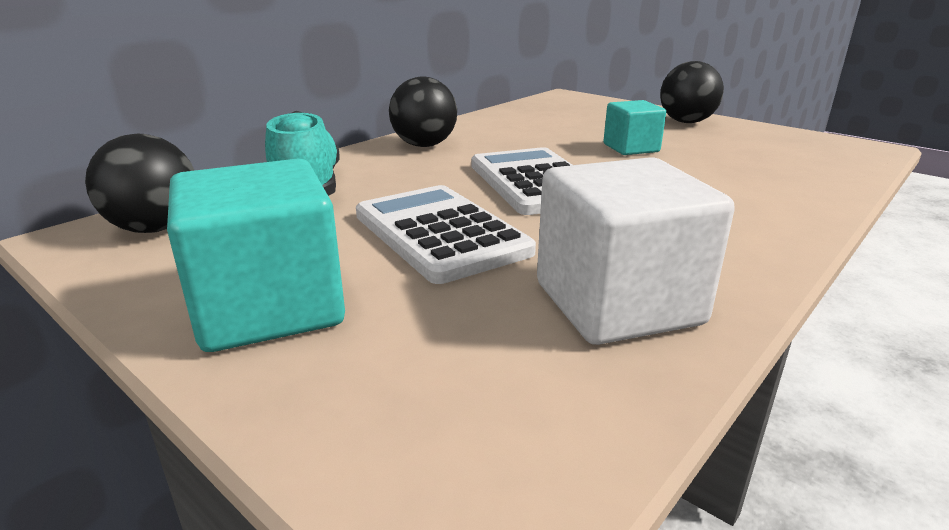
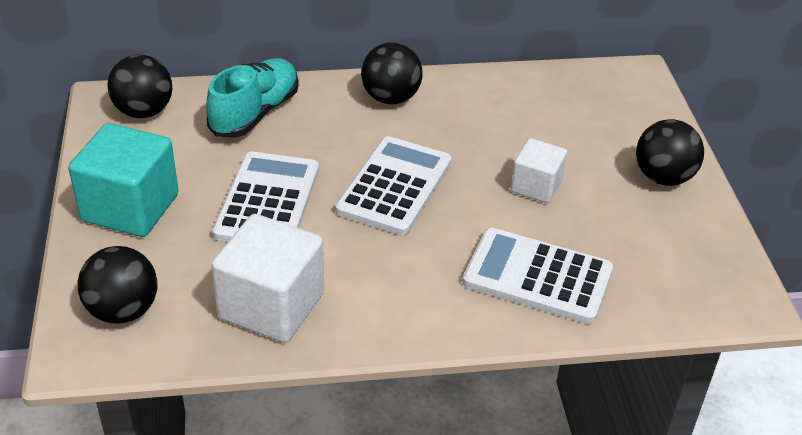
camera: 40 degrees right, 15 degrees up
(449, 419) = (123, 310): none -> black ball
(631, 148) = (536, 186): turquoise cube -> white cube
(750, 184) = (537, 276): none -> white calculator

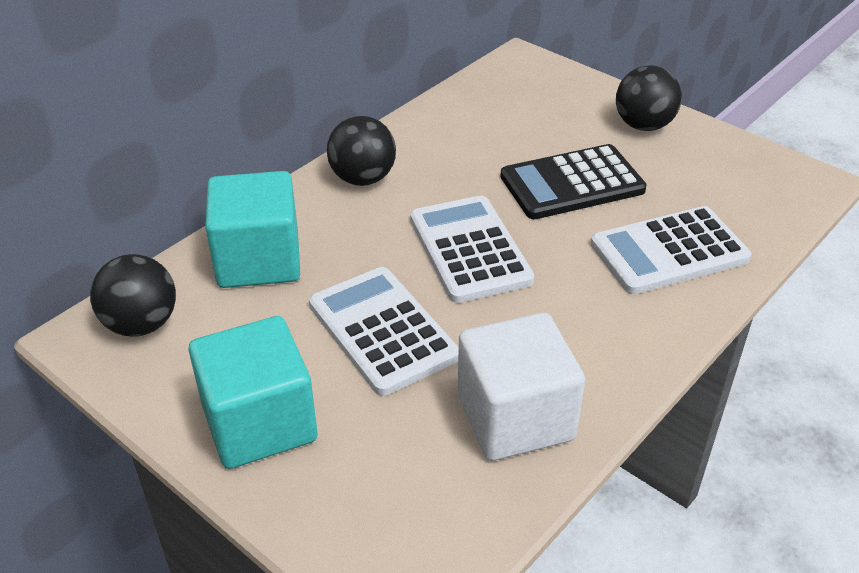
camera: 40 degrees left, 0 degrees up
(123, 310) = (392, 523): black ball -> none
(255, 113) = (259, 260): turquoise shoe -> turquoise cube
(536, 186) = (572, 183): white cube -> black calculator

